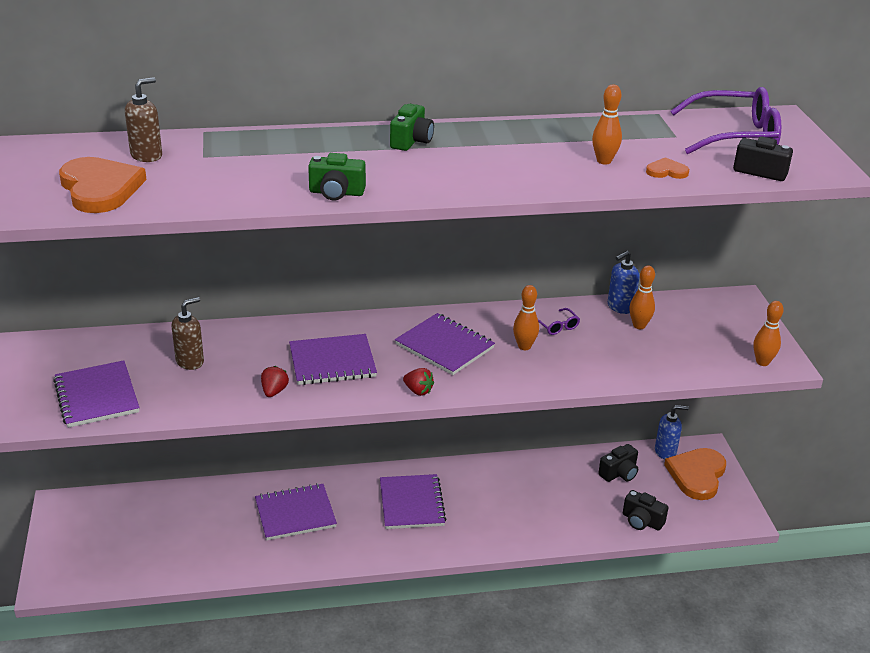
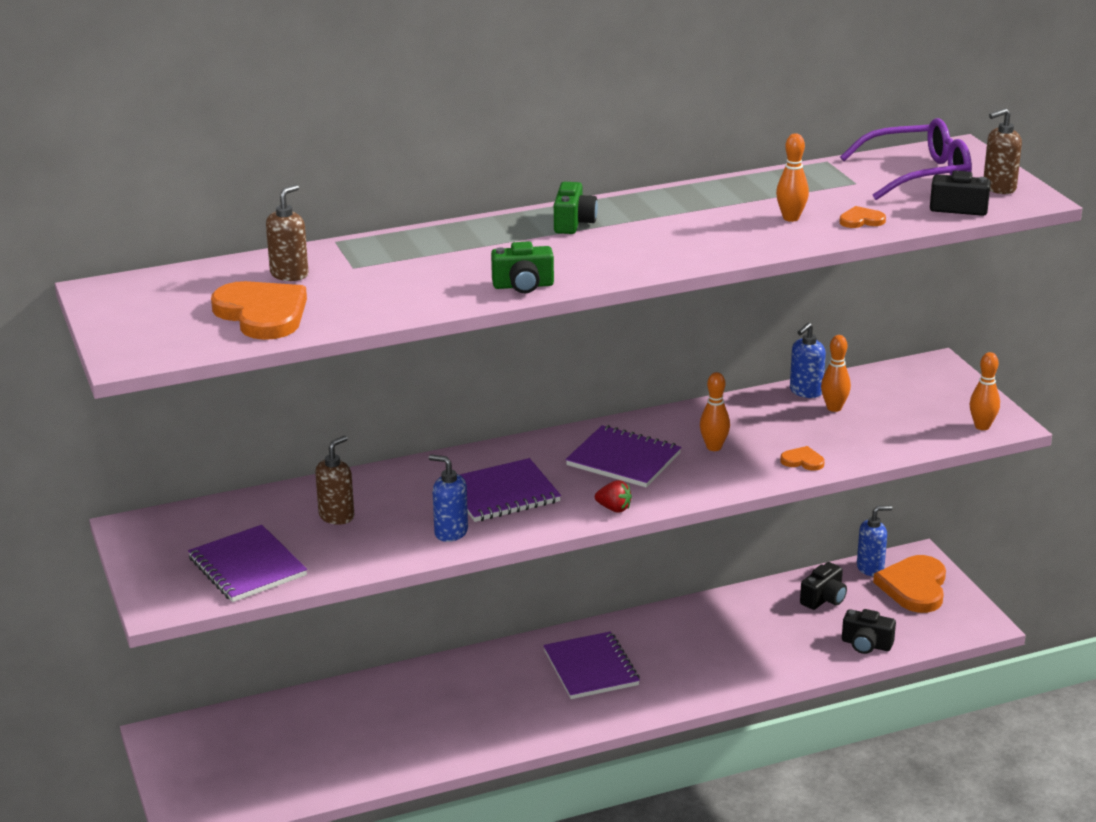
camera: 10 degrees left, 5 degrees down
(274, 391) = (450, 532): red strawberry -> blue soap dispenser
(295, 514) = (455, 700): purple notebook -> none
(557, 326) = (742, 421): purple glasses -> none
(595, 371) = (802, 461): none -> orange heart
(804, 157) = (999, 188): none -> brown soap dispenser

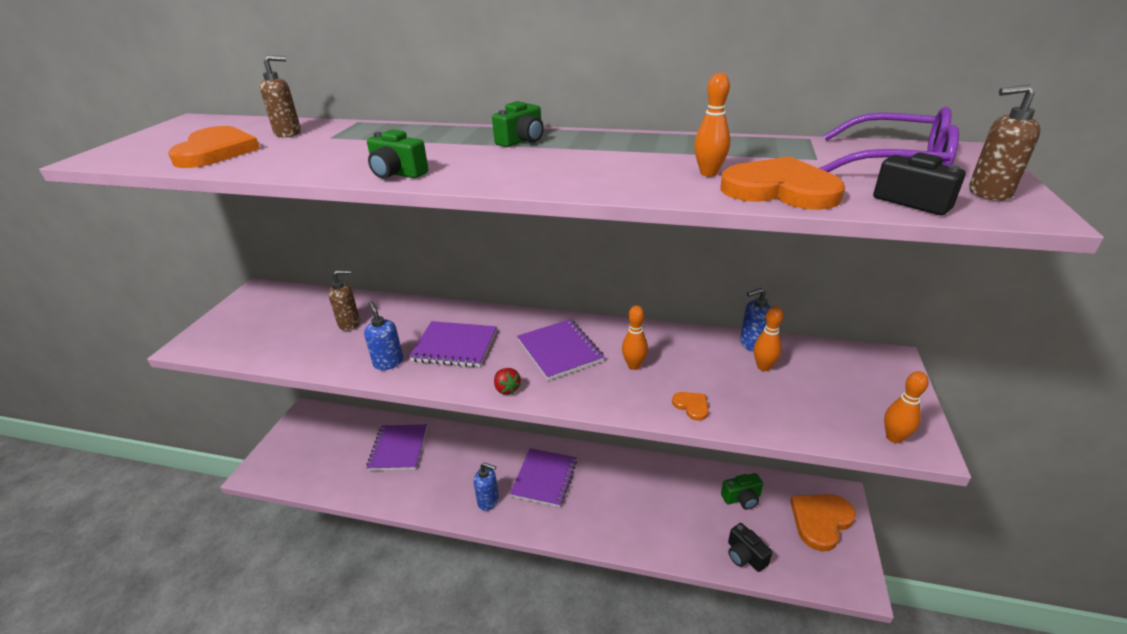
camera: 35 degrees right, 5 degrees up
(247, 567) = (261, 338): purple notebook -> purple notebook (398, 448)
(824, 599) = (742, 498): black camera -> green camera
(861, 220) = (780, 189): orange heart -> orange heart, size x2.17
(870, 568) = (796, 488): blue soap dispenser -> blue soap dispenser (488, 501)

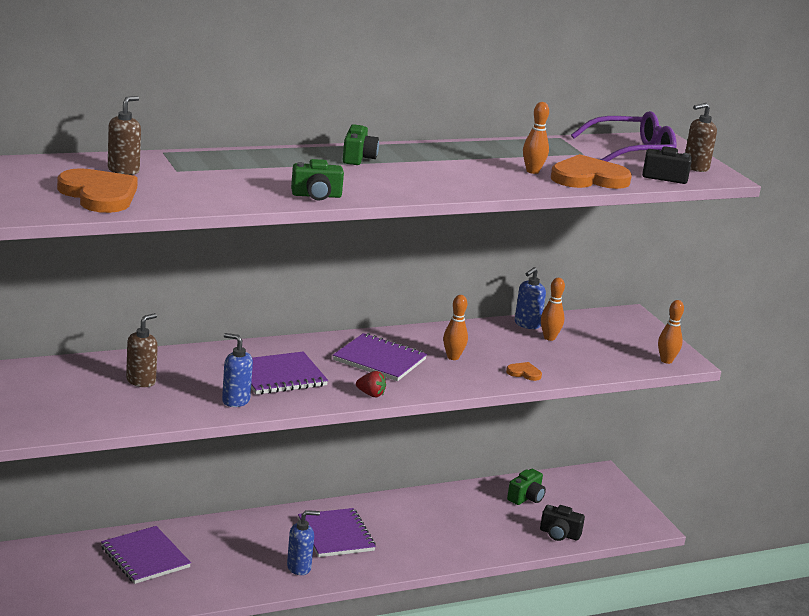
camera: 40 degrees left, 10 degrees down
(820, 521) = (598, 494): orange heart -> none

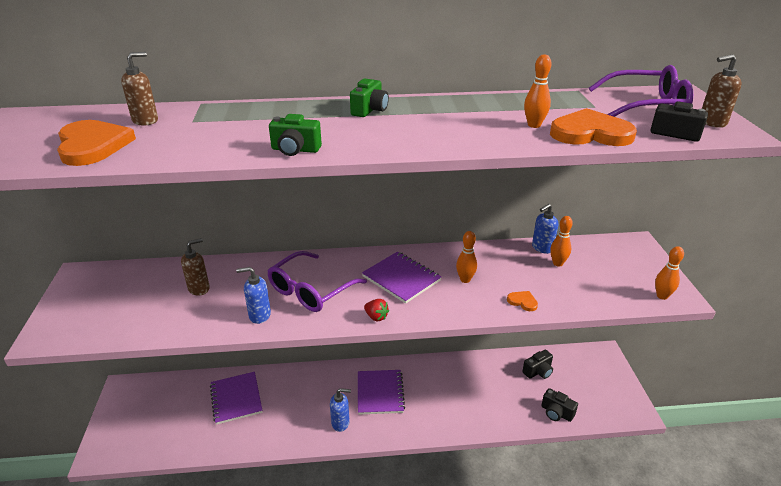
camera: 20 degrees right, 10 degrees up
(235, 400) = (259, 315): blue soap dispenser -> blue soap dispenser turned 45 degrees counterclockwise
(280, 376) = (310, 290): purple notebook -> purple glasses
(526, 498) = (538, 371): green camera -> black camera

